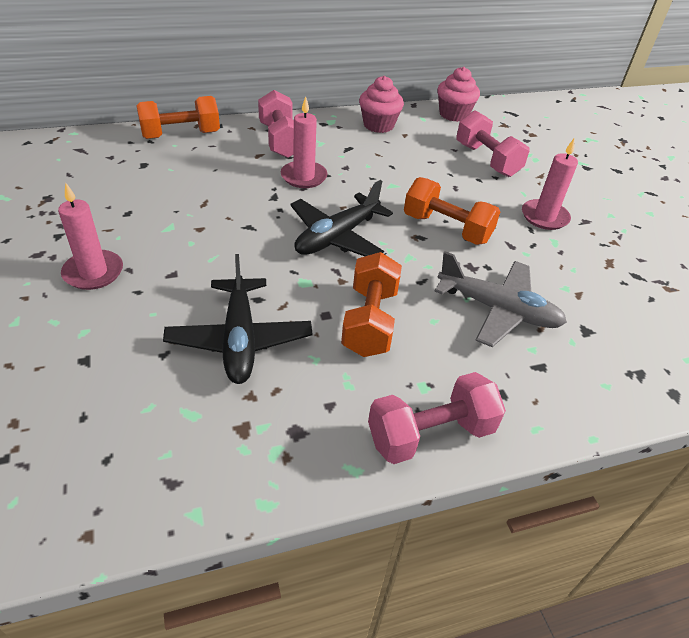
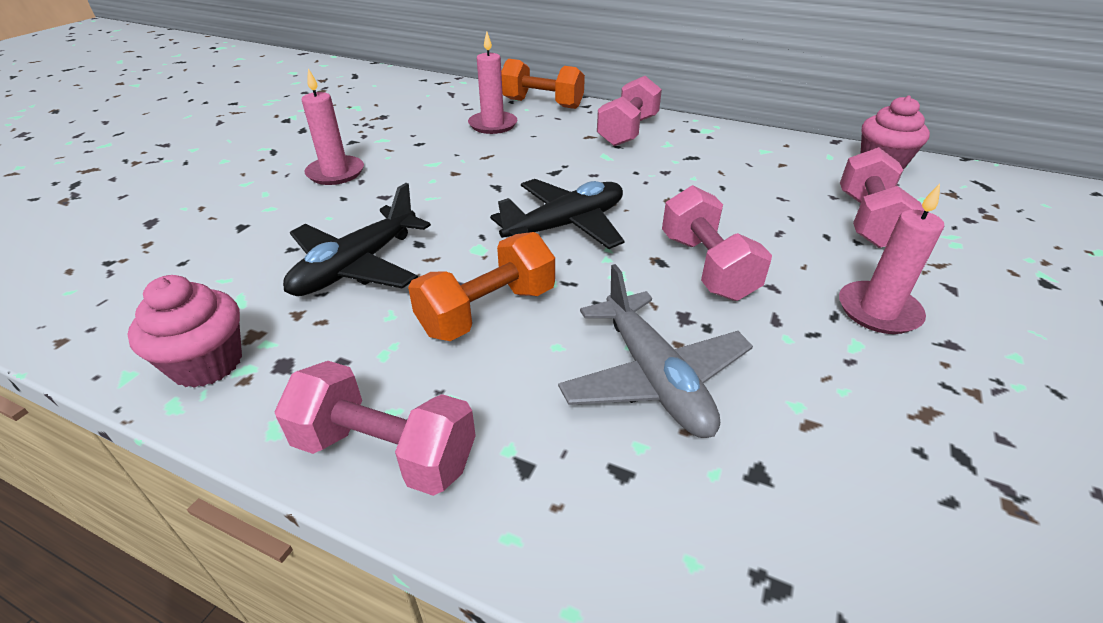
camera: 45 degrees right, 5 degrees down
(304, 177) = (607, 165): pink candle -> pink candle (493, 125)
(337, 237) = (566, 225): black plane -> black plane turned 150 degrees clockwise
(378, 125) = (759, 147): pink cupcake -> pink cupcake (207, 363)
(446, 228) = (706, 267): orange dumbbell -> pink dumbbell

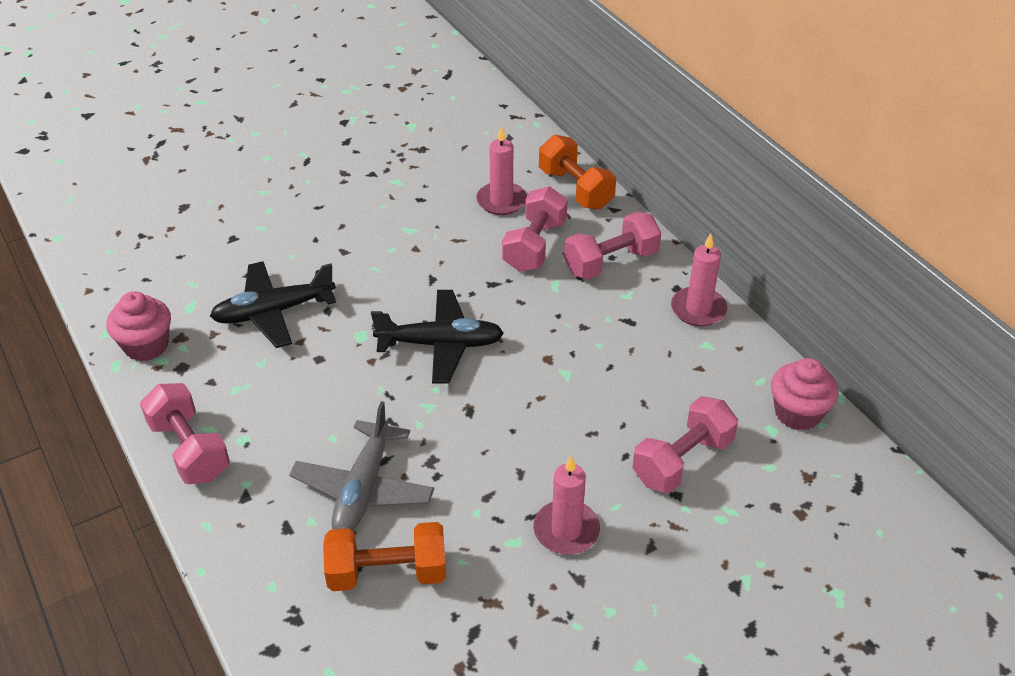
camera: 35 degrees right, 5 degrees up
(335, 173) = (331, 208): pink candle -> pink candle (698, 309)
(487, 311) = (318, 390): orange dumbbell -> orange dumbbell (387, 573)
(706, 267) = (495, 432): pink dumbbell -> pink dumbbell (534, 246)

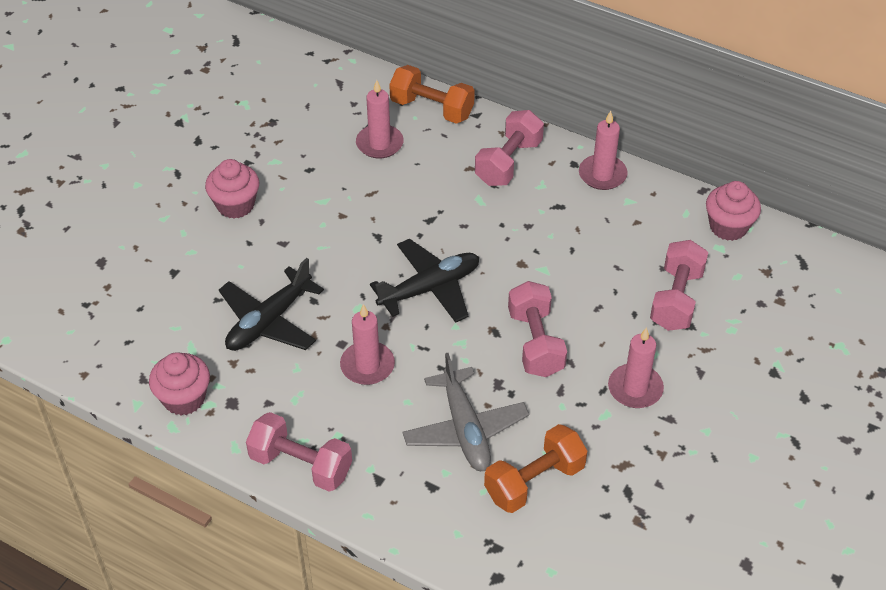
camera: 30 degrees left, 5 degrees up
(324, 388) = (367, 365): none -> pink candle
(331, 204) = (235, 205): none -> pink cupcake
(534, 246) = (438, 173): pink dumbbell -> pink dumbbell (535, 343)

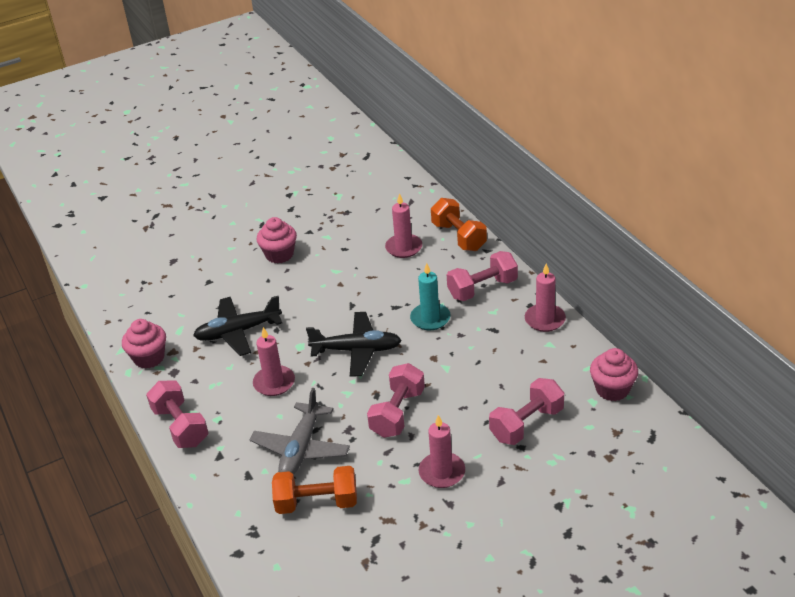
camera: 35 degrees right, 10 degrees down
(480, 219) = (430, 318): none -> turquoise candle

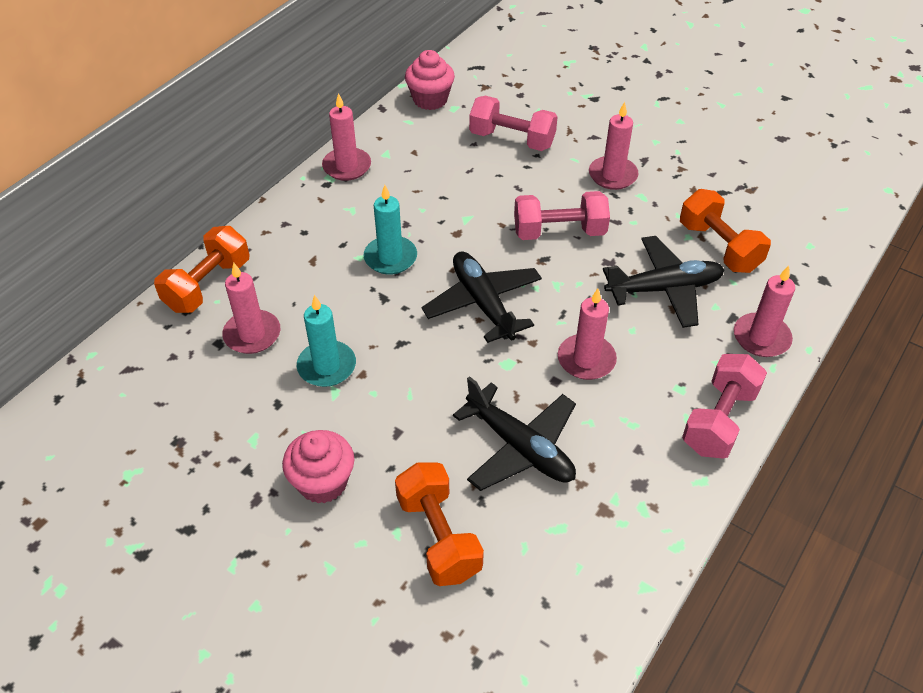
camera: 120 degrees left, 10 degrees up
(149, 358) = (635, 534): pink cupcake -> none
(213, 286) = (438, 536): none -> orange dumbbell
(219, 482) = (761, 337): none -> pink candle
(301, 449) = (664, 289): grey plane -> black plane
(356, 271) = (327, 366): none -> turquoise candle
(482, 289) = (312, 230): pink dumbbell -> none

